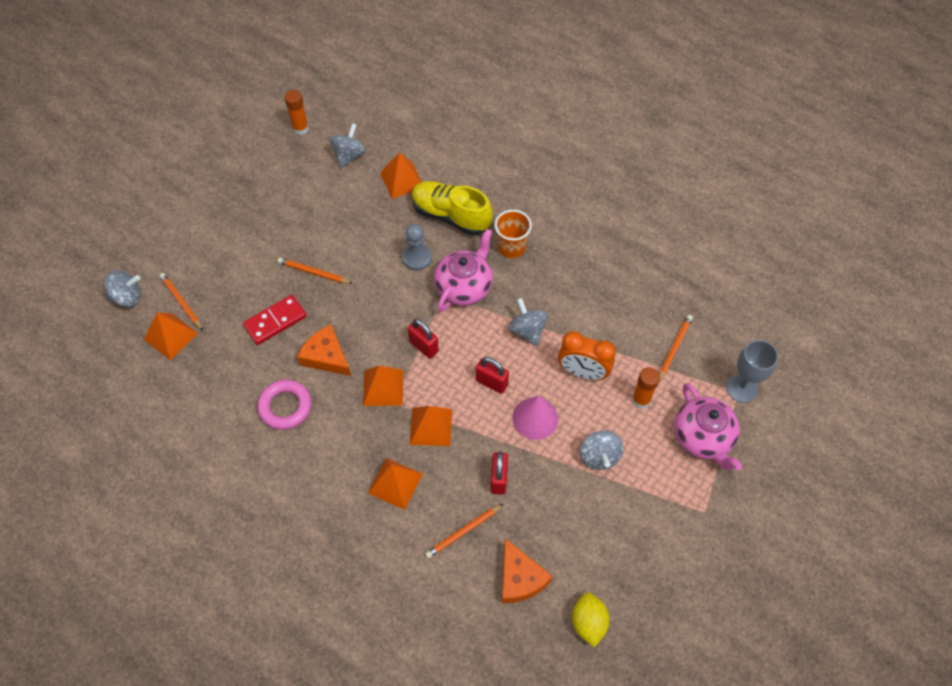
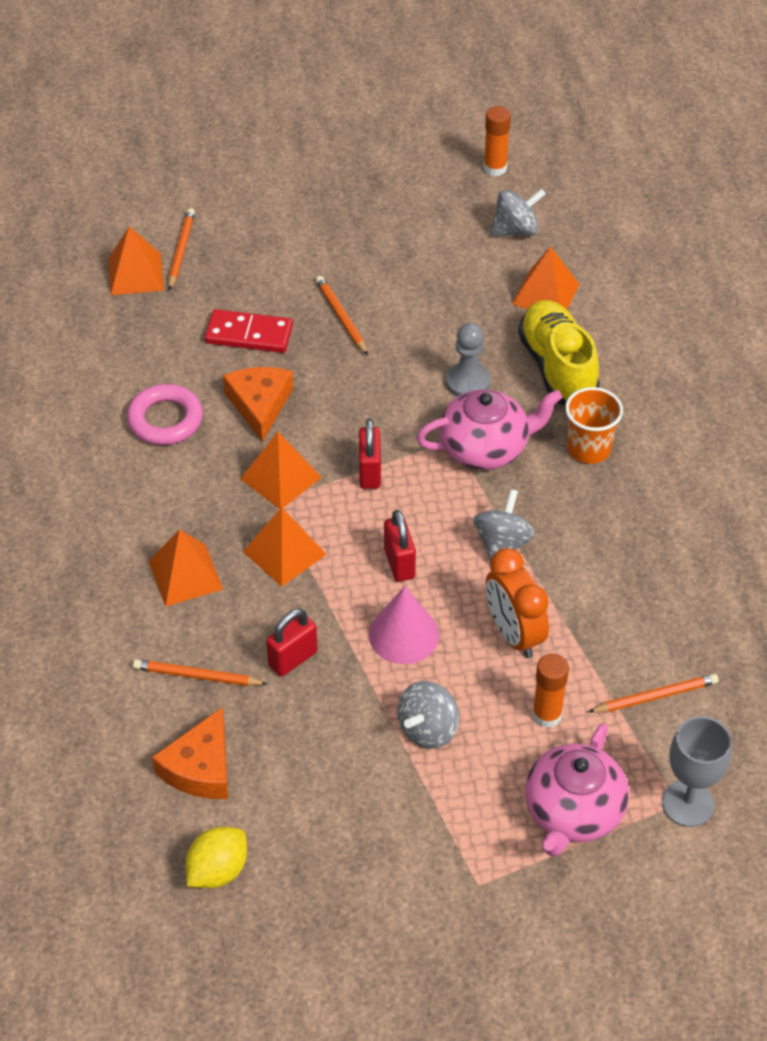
camera: 45 degrees right, 10 degrees down
(127, 297) = (137, 210): grey spinning top -> none

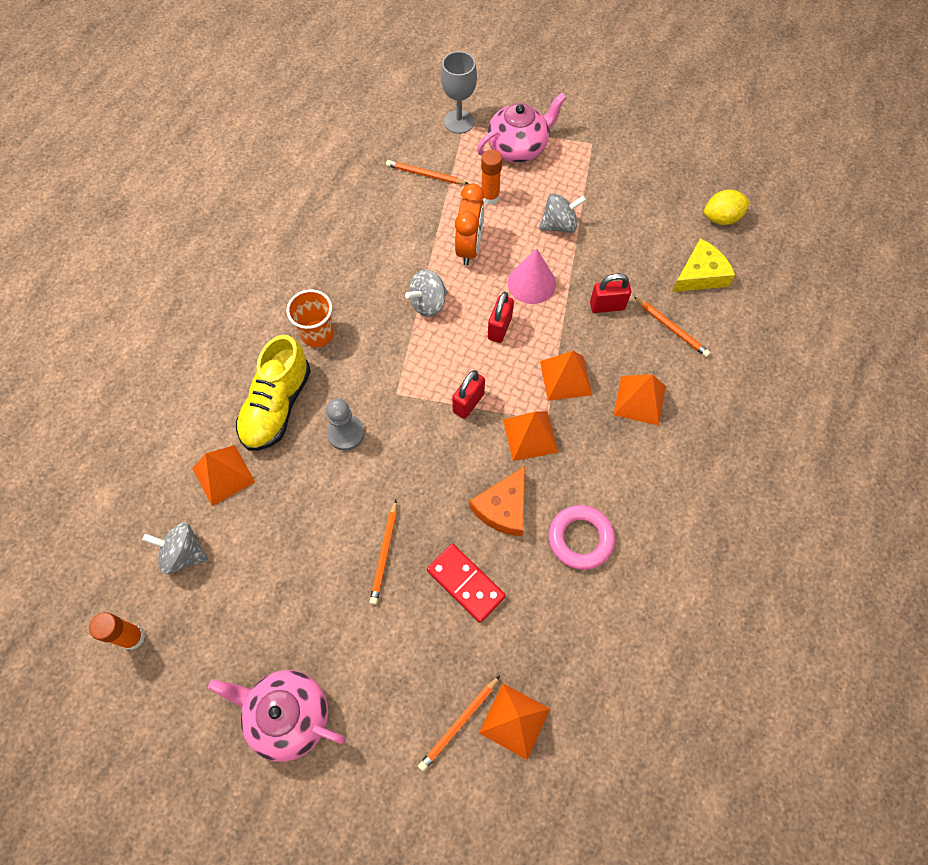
camera: 145 degrees left, 15 degrees up
(200, 767) = (700, 274): orange cheese -> yellow cheese
(485, 448) = (380, 374): pink teapot -> pink teapot (288, 715)

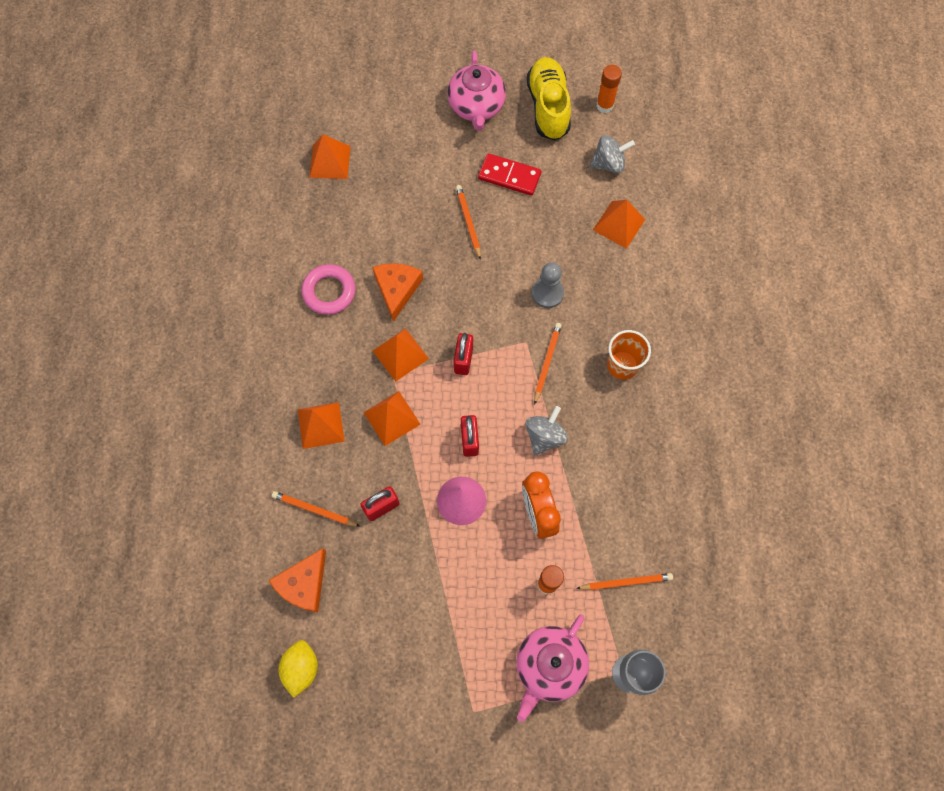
camera: 155 degrees right, 5 degrees up
(277, 406) = (614, 291): yellow shoe -> yellow shoe (548, 107)
(288, 715) = (476, 106): pink teapot -> pink teapot turned 90 degrees clockwise
(459, 723) = (365, 146): orange pencil -> orange pencil (547, 362)
(466, 583) = (400, 227): red domino -> red domino (509, 176)
(559, 225) = (463, 581): grey spinning top -> none
(700, 274) = (304, 584): yellow cheese -> orange cheese
(721, 218) = (301, 668): yellow lemon -> yellow lemon turned 45 degrees counterclockwise

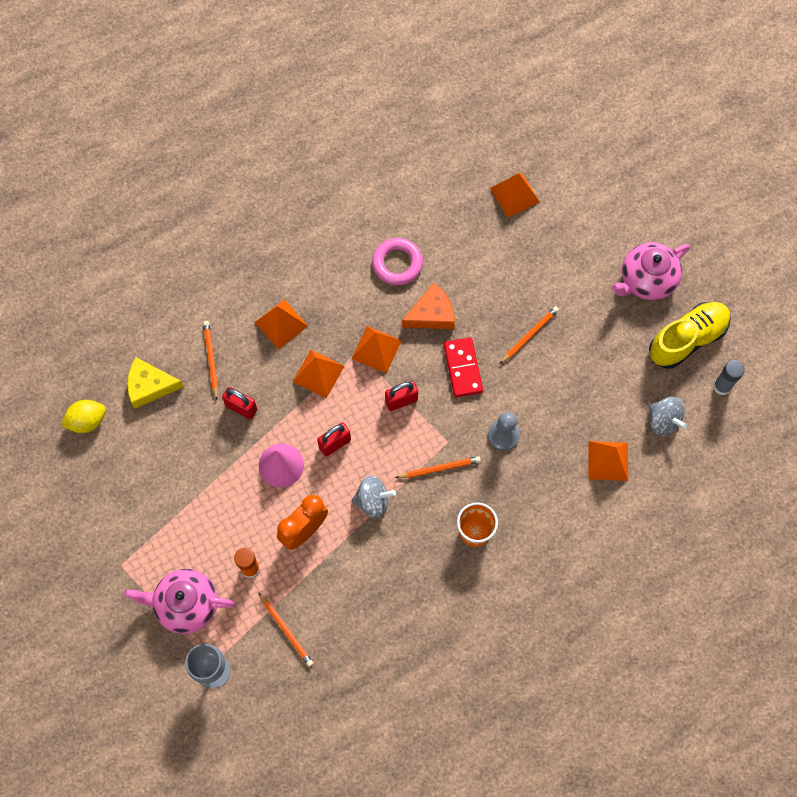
camera: 60 degrees right, 0 degrees up
(304, 584) = (150, 386): orange cheese -> yellow cheese
(509, 176) = (595, 344): red domino -> red domino (462, 368)
(604, 105) = (722, 386): orange glue stick -> grey glue stick

